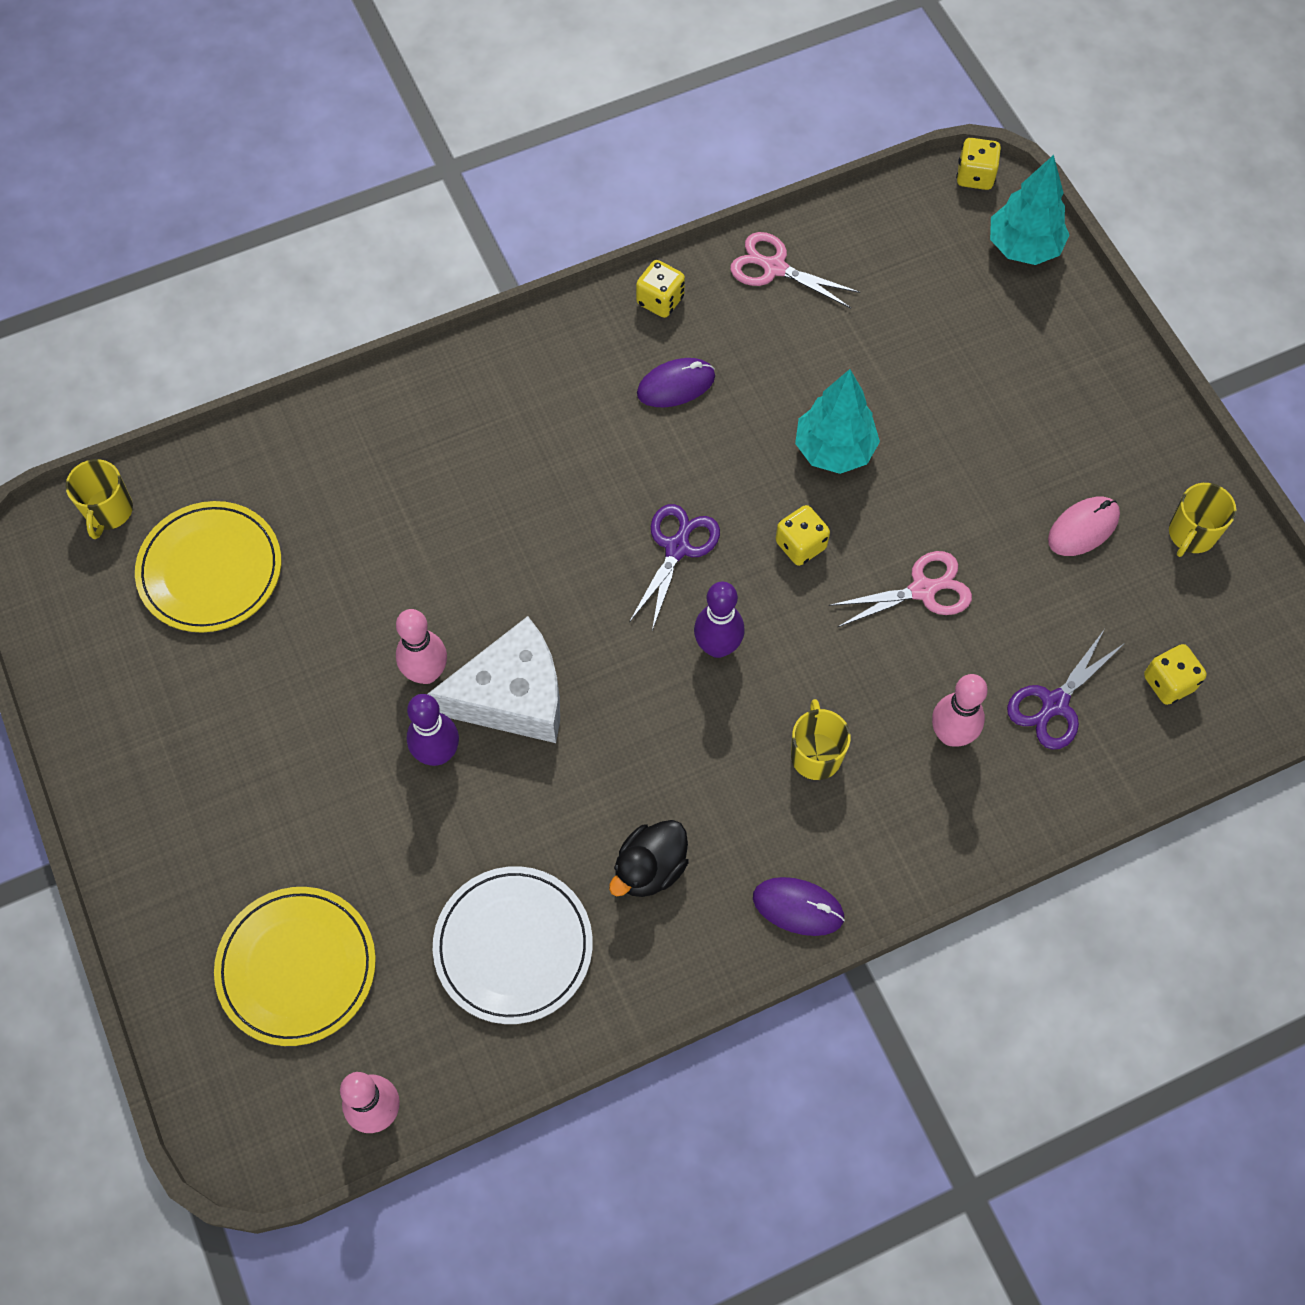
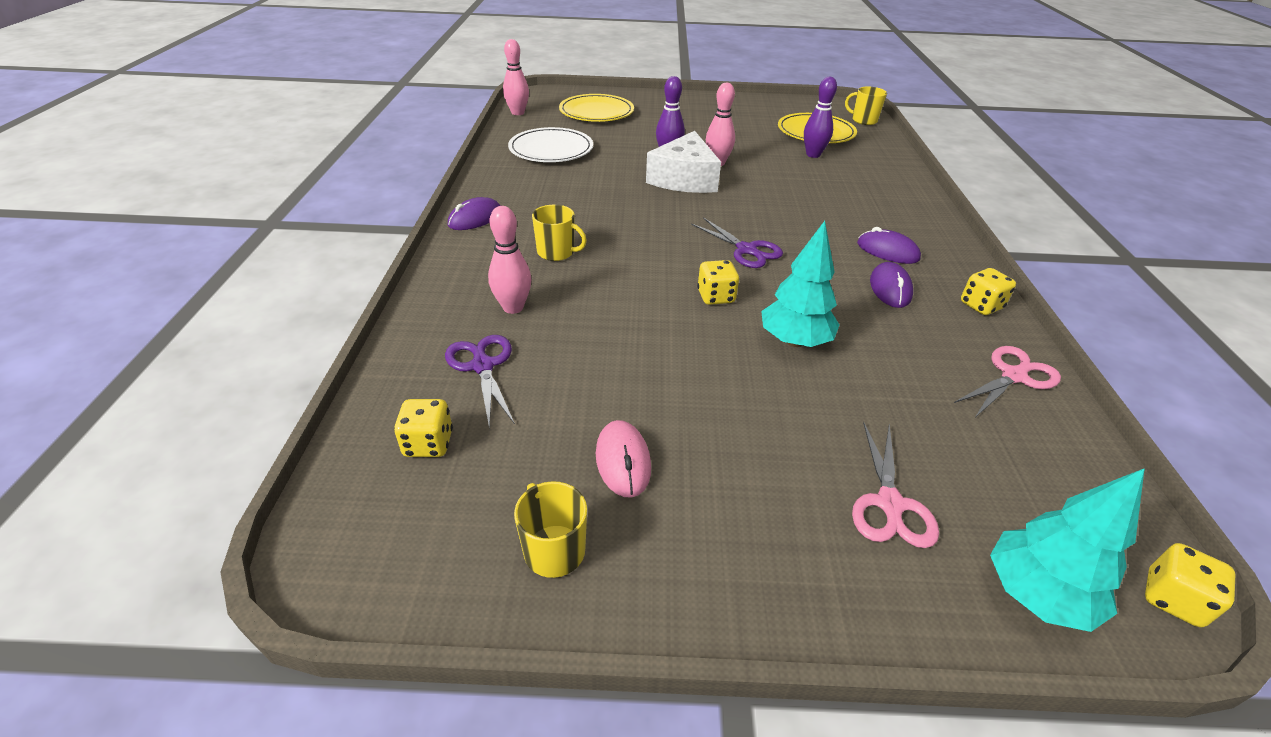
camera: 115 degrees right, 25 degrees down
(588, 401) = (887, 251): none -> purple mouse
(650, 868) = (548, 187): black duck -> none
(717, 646) = (662, 243): purple bowling pin -> purple bowling pin (813, 155)
(922, 590) = (636, 338): pink scissors -> pink scissors (890, 504)

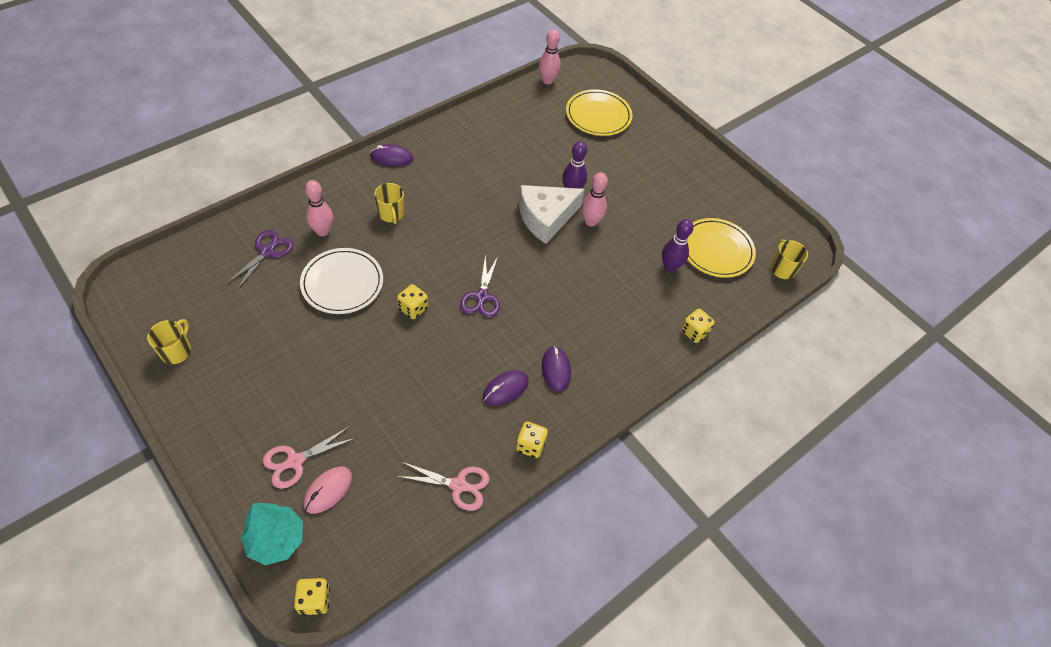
camera: 45 degrees right, 15 degrees up
(428, 444) = (202, 270): yellow dice -> yellow dice (694, 332)
(551, 149) = (513, 131): white plate -> white plate (342, 283)
(623, 461) = (245, 344): pink mouse -> pink mouse (328, 490)
(794, 341) = (400, 365): turquoise tree -> none

